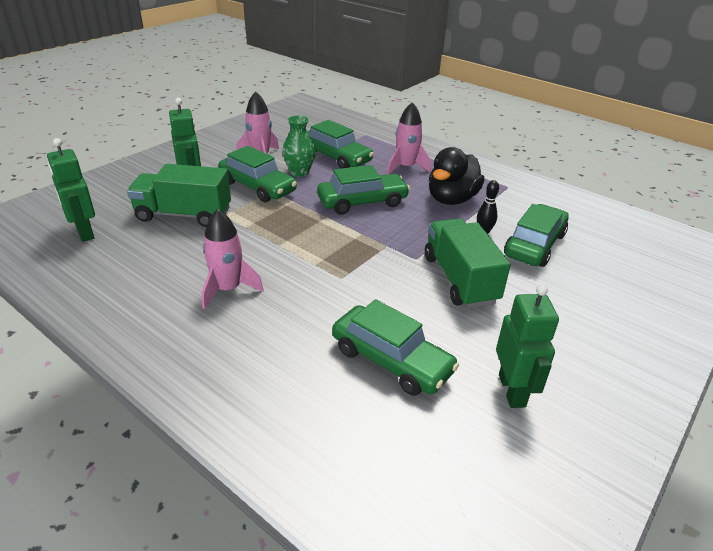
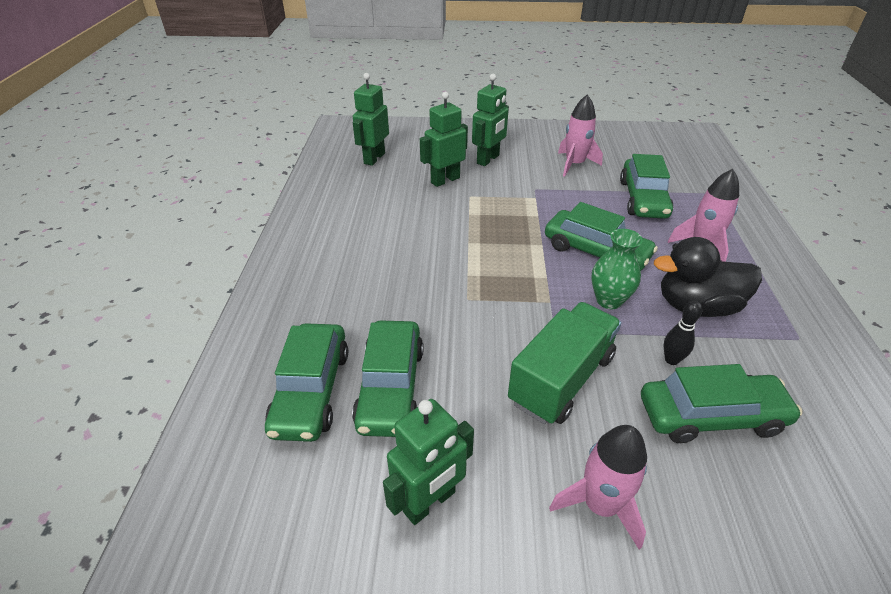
camera: 55 degrees right, 5 degrees up
(184, 215) = (445, 180): green truck -> green robot
(228, 289) = (384, 250): pink rocket -> pink rocket (600, 505)
(257, 187) = (530, 188): green car -> green car (311, 391)
(299, 172) = (585, 194): green vase -> green vase (609, 300)

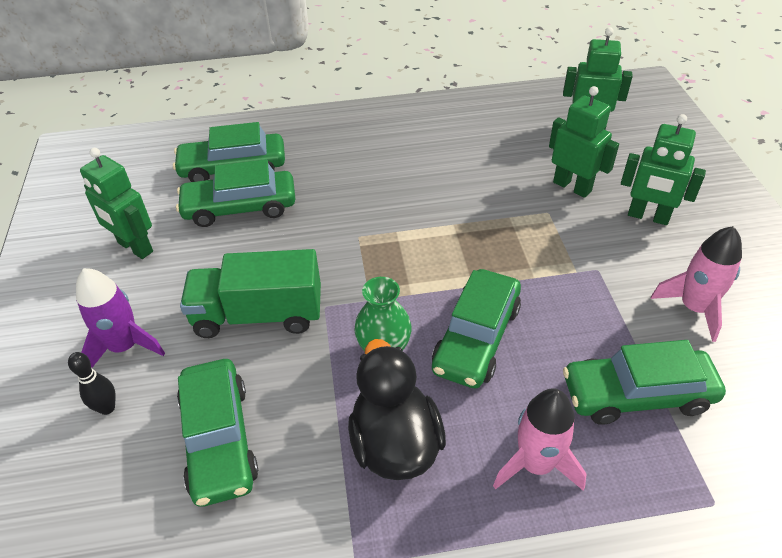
camera: 80 degrees right, 5 degrees up
(561, 379) = (258, 315): green truck -> green truck turned 150 degrees clockwise
(600, 505) = (125, 347): pink rocket -> purple rocket
(671, 360) = (296, 409): black bowling pin -> black bowling pin (107, 408)

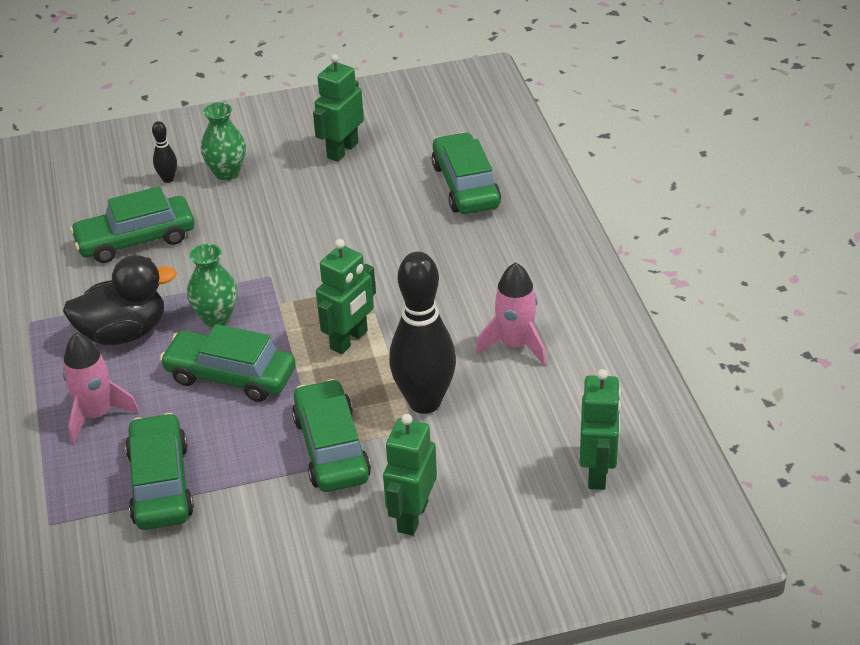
camera: 85 degrees right, 5 degrees down
(125, 347) = (227, 173): purple rocket -> green vase
(240, 207) = (403, 202): green car -> green car (331, 448)
(258, 315) = (260, 238): green truck -> none
(516, 204) = (424, 402): none -> black bowling pin
(572, 186) = (462, 451): green robot -> green robot (349, 340)
(694, 308) = (266, 539): pink rocket -> pink rocket (515, 345)

